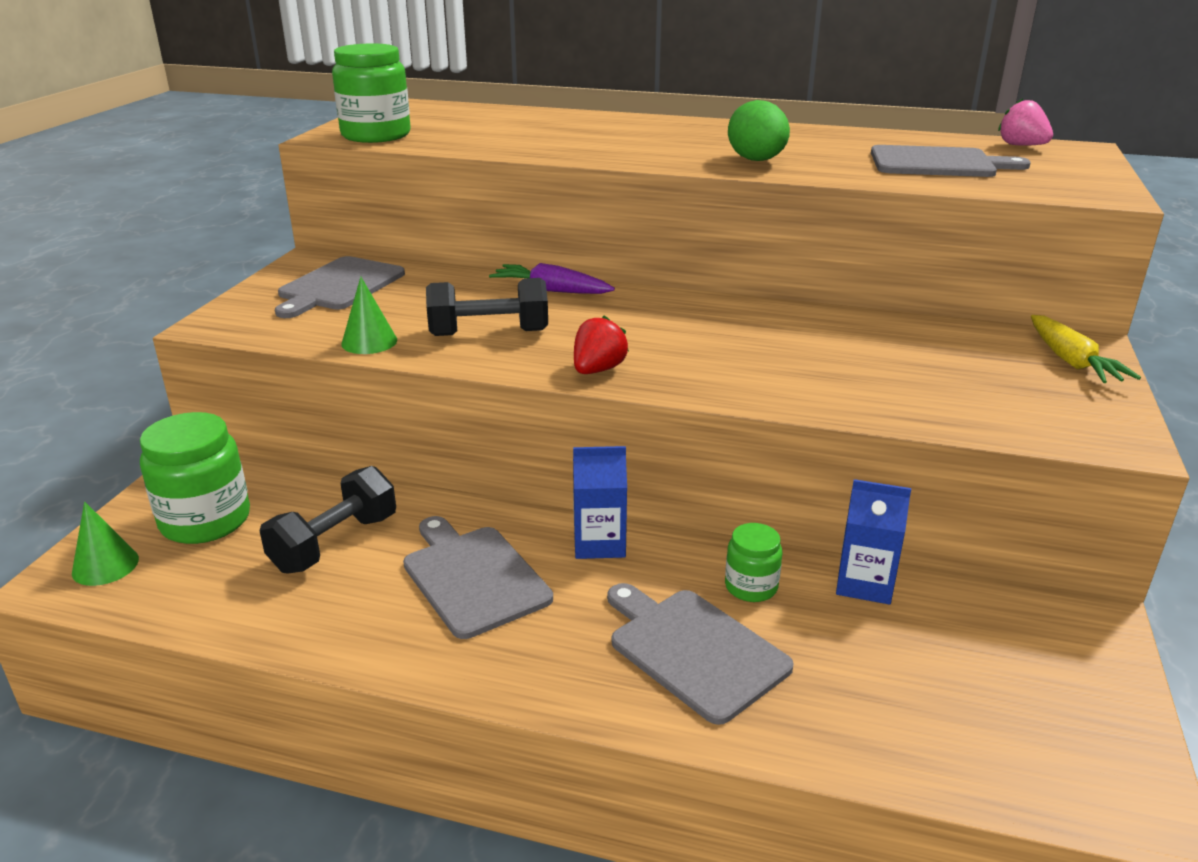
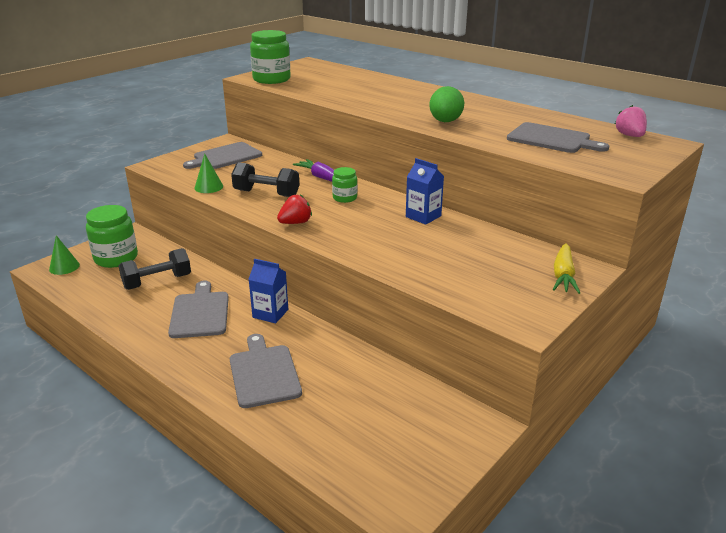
camera: 25 degrees right, 0 degrees up
(751, 587) = (321, 354): green jar -> green jar (344, 198)
(864, 583) = (380, 369): blue carton -> blue carton (423, 216)

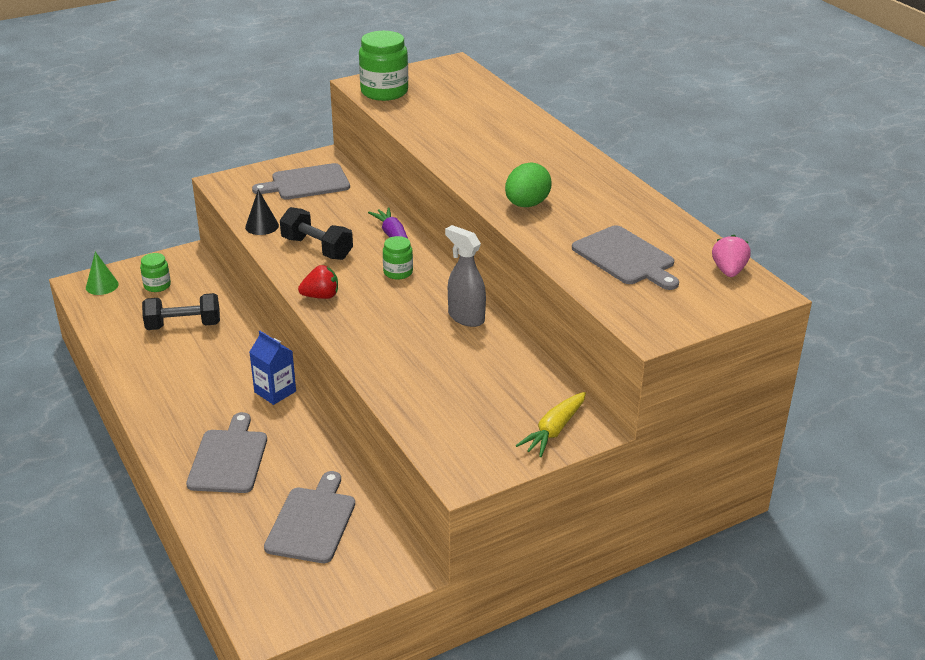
camera: 20 degrees right, 5 degrees up
(116, 258) = (157, 285): green jar -> green jar, size x0.55
(200, 313) = (206, 374): grey cutting board -> grey cutting board (312, 522)
(209, 187) = (262, 226): green cone -> black cone
(423, 216) = (465, 317): blue carton -> grey spray bottle

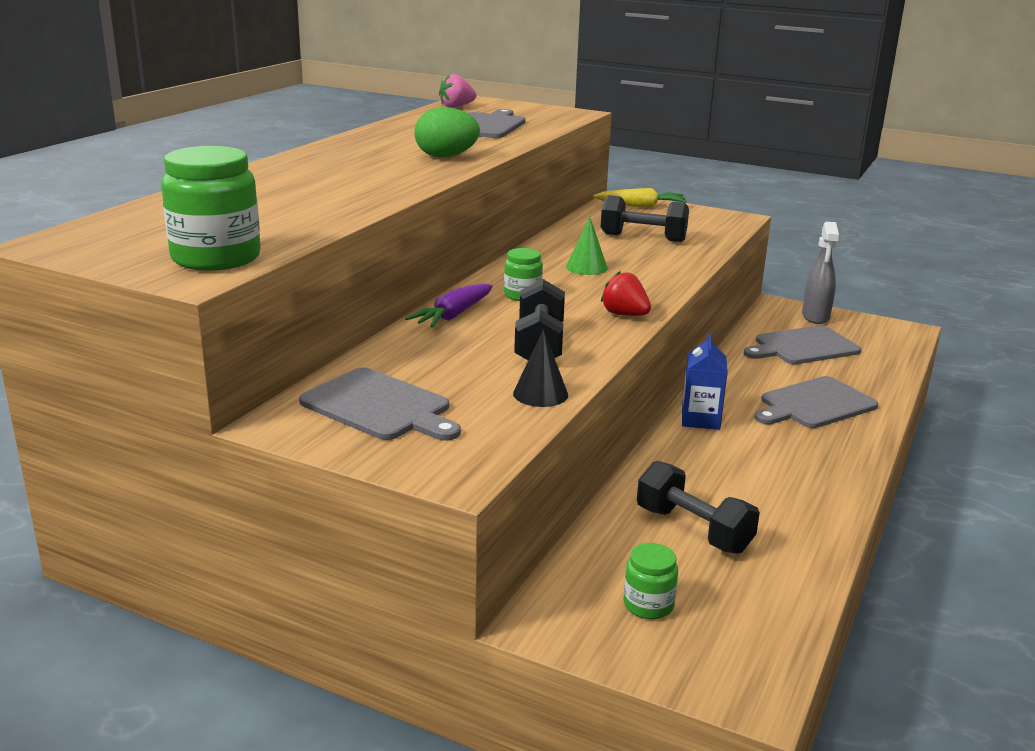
camera: 125 degrees left, 10 degrees down
(102, 286) = (724, 664): green cone -> green cone (586, 267)
(461, 383) = (643, 237): none -> black dumbbell
(465, 317) = (552, 254): grey spray bottle -> grey spray bottle (815, 317)

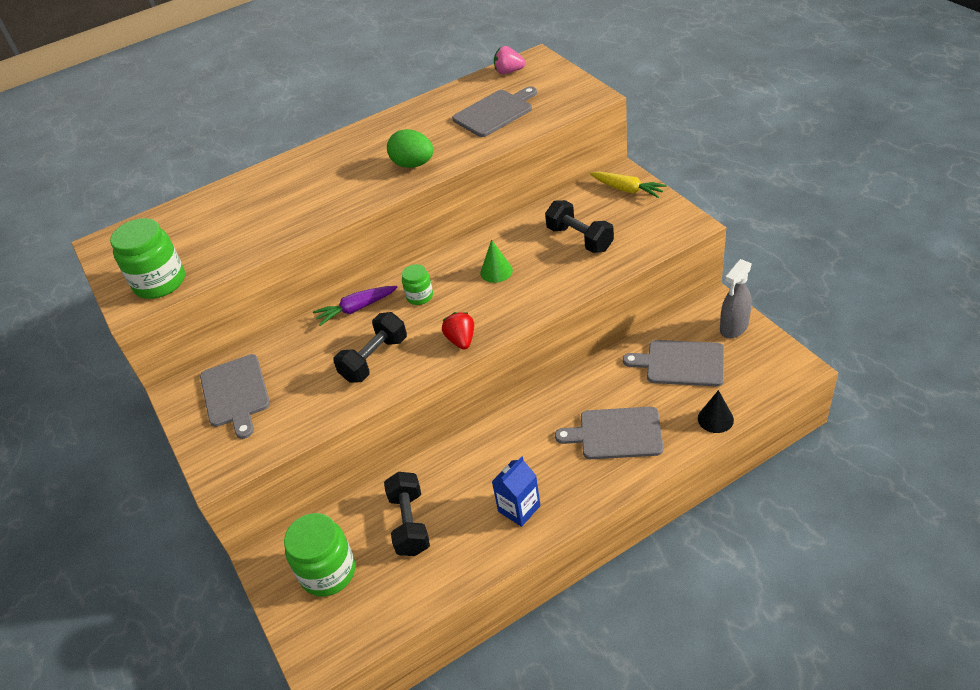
camera: 40 degrees right, 20 degrees up
(540, 394) = (326, 412): black cone -> black cone (715, 419)
(648, 605) = (328, 572): green jar -> green jar, size x1.82
(700, 419) = (518, 421): blue carton -> blue carton (519, 508)

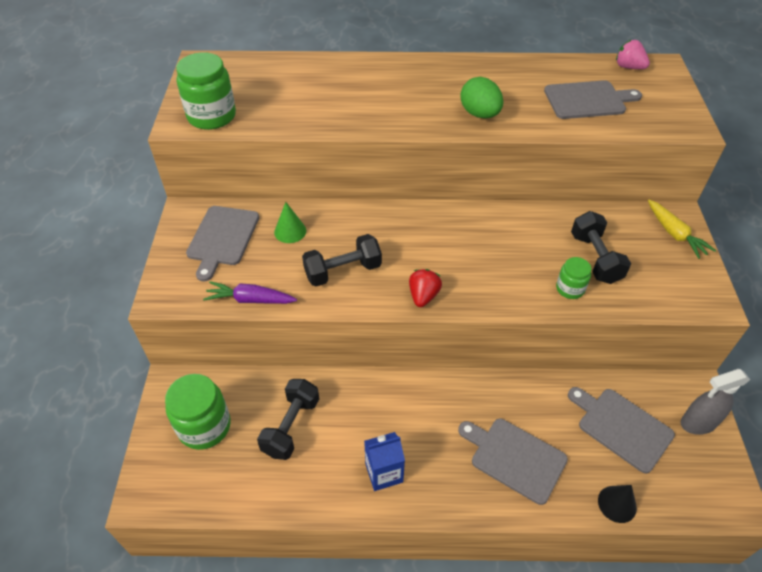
camera: 25 degrees right, 5 degrees up
(356, 309) = (361, 218): purple carrot -> purple carrot (250, 300)
(419, 296) = (419, 235): green jar -> green jar (570, 289)
(496, 271) = (498, 248): green cone -> green cone (290, 231)

